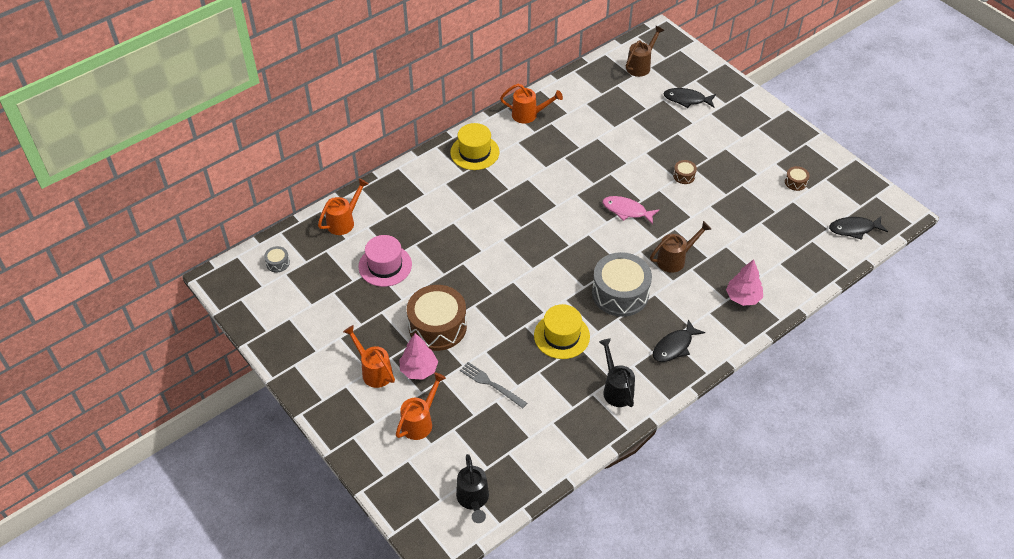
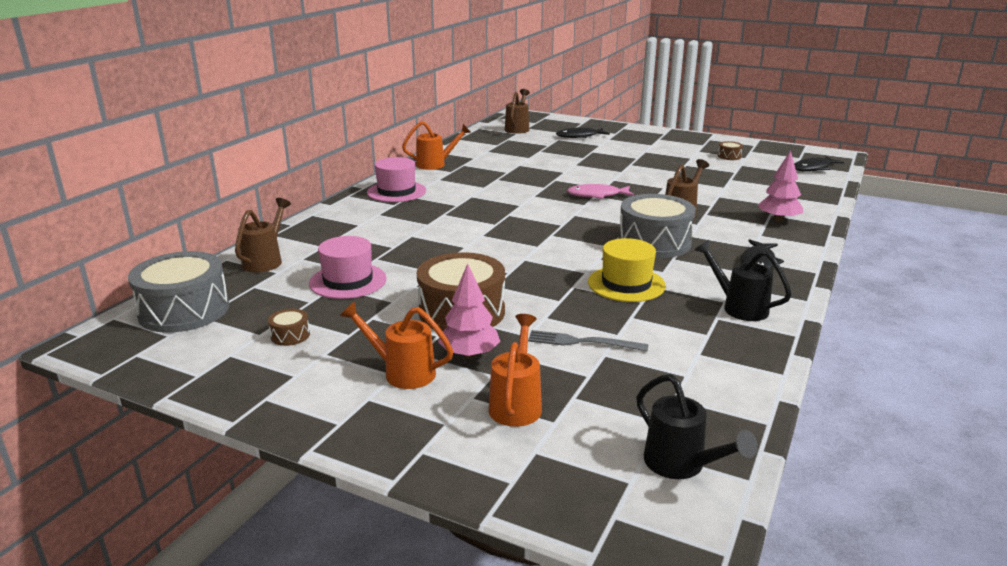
camera: 25 degrees left, 25 degrees down
(278, 263) = (184, 310): grey drum -> grey drum, size x2.38
(344, 221) = (265, 261): orange watering can -> brown watering can
(474, 152) = (396, 192): yellow hat -> pink hat
(684, 176) = (627, 169): brown drum -> brown drum (290, 335)

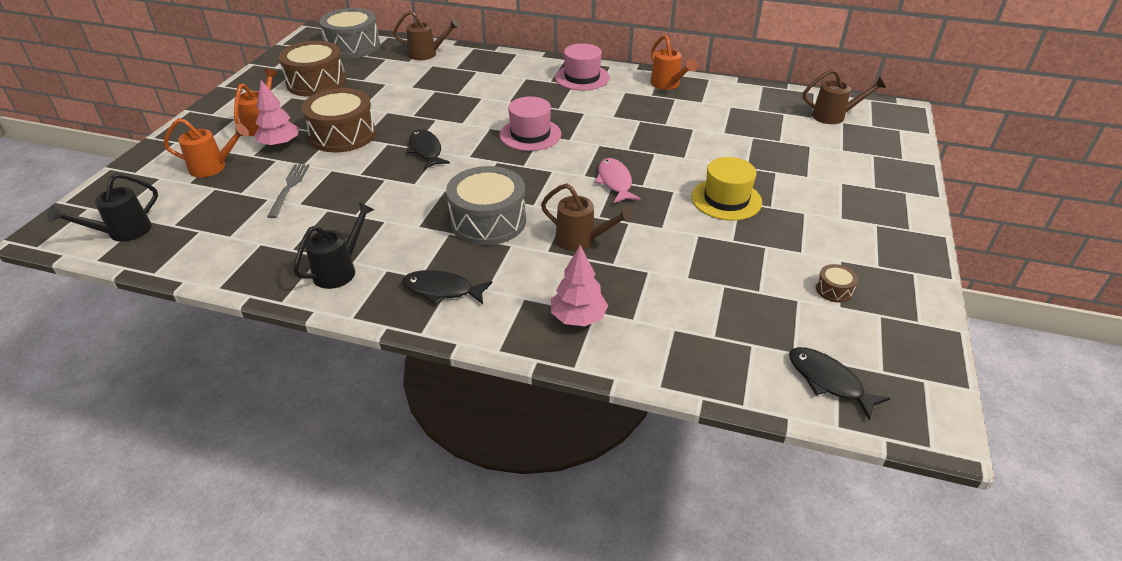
camera: 80 degrees right, 15 degrees up
(290, 335) = (316, 82): brown drum -> brown drum, size x2.38
(348, 281) = (394, 87): pink hat -> pink hat (530, 134)
(579, 136) = (835, 160): black fish -> black fish (426, 150)
(626, 284) = (390, 206): yellow hat -> yellow hat (726, 199)

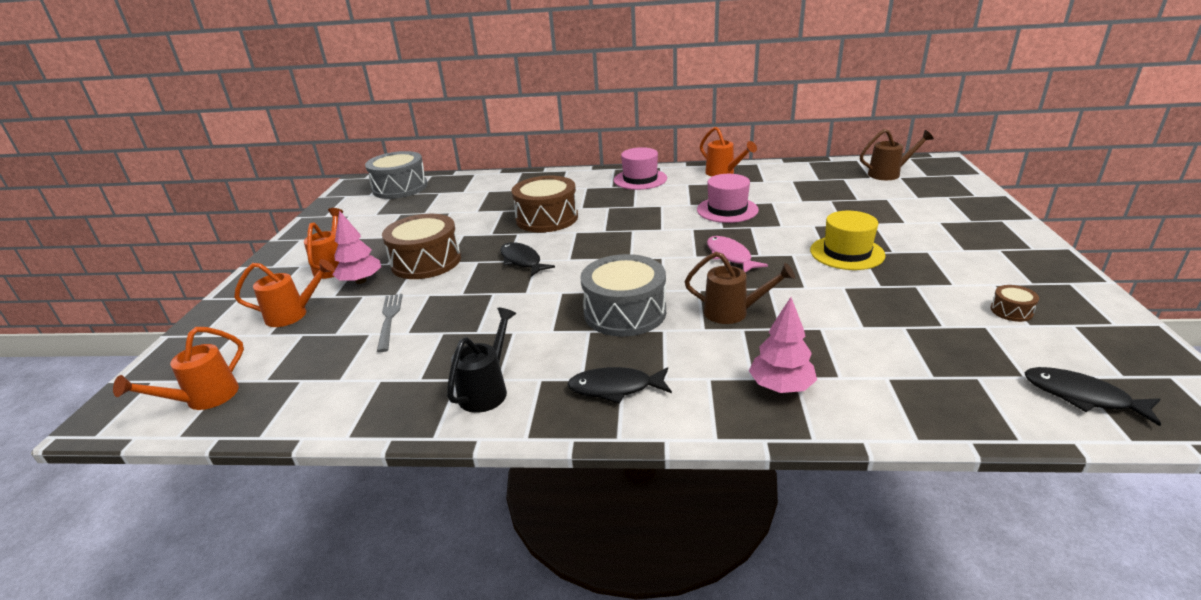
camera: 10 degrees left, 10 degrees down
(123, 232) = (204, 399): black watering can -> orange watering can
(316, 82) = (376, 222): brown drum -> brown drum (547, 218)
(427, 54) = (479, 183): brown watering can -> none
(530, 134) = (620, 231): pink hat -> pink hat (727, 210)

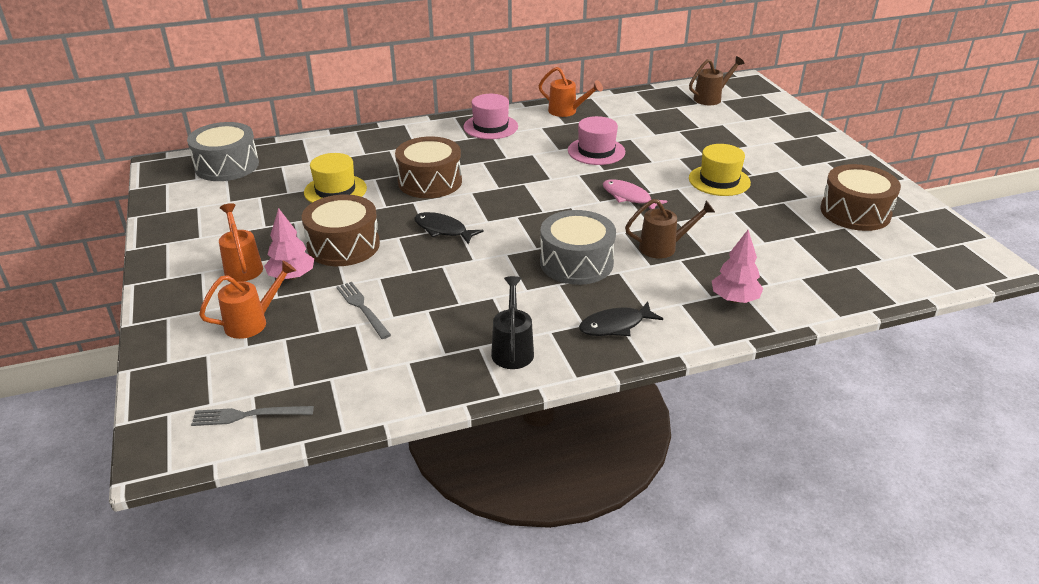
camera: 25 degrees left, 5 degrees up
(204, 399) = (248, 415): orange watering can -> grey fork
(462, 216) = (335, 190): none -> yellow hat
(1011, 311) = (855, 212): brown drum -> brown drum, size x2.38
(1082, 396) = (920, 267): black fish -> none

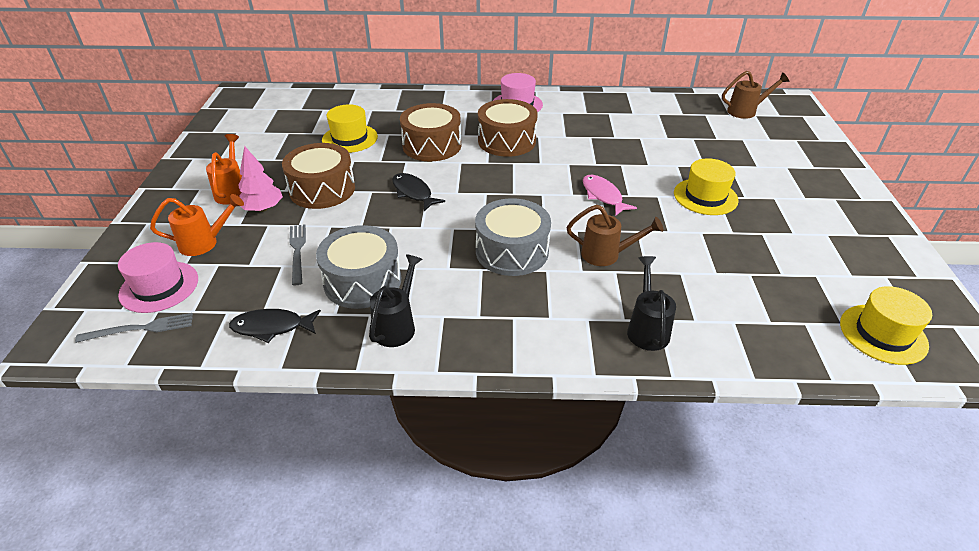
camera: 20 degrees right, 5 degrees up
(227, 166) = (282, 101): grey drum -> grey drum (362, 281)
(248, 415) = (140, 329): grey fork -> grey fork turned 150 degrees clockwise
(566, 111) = (595, 102): orange watering can -> none
(596, 151) = (599, 144): pink hat -> pink hat (159, 287)
(615, 325) = (508, 326): black fish -> black fish (272, 327)
(734, 299) = (647, 328): pink tree -> black watering can
(855, 212) = (838, 261): brown drum -> brown drum (507, 141)
(916, 260) = (883, 334): none -> yellow hat

